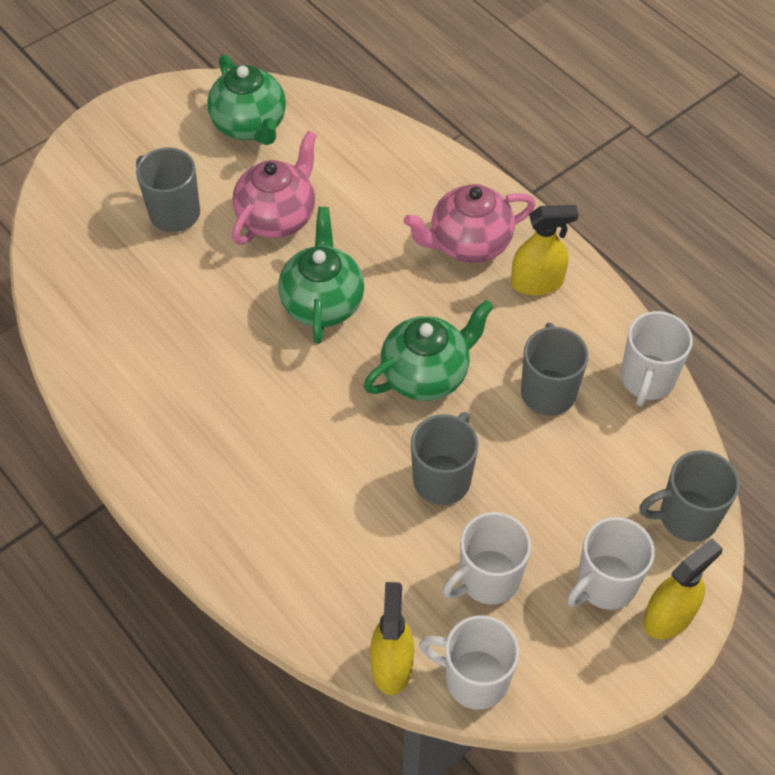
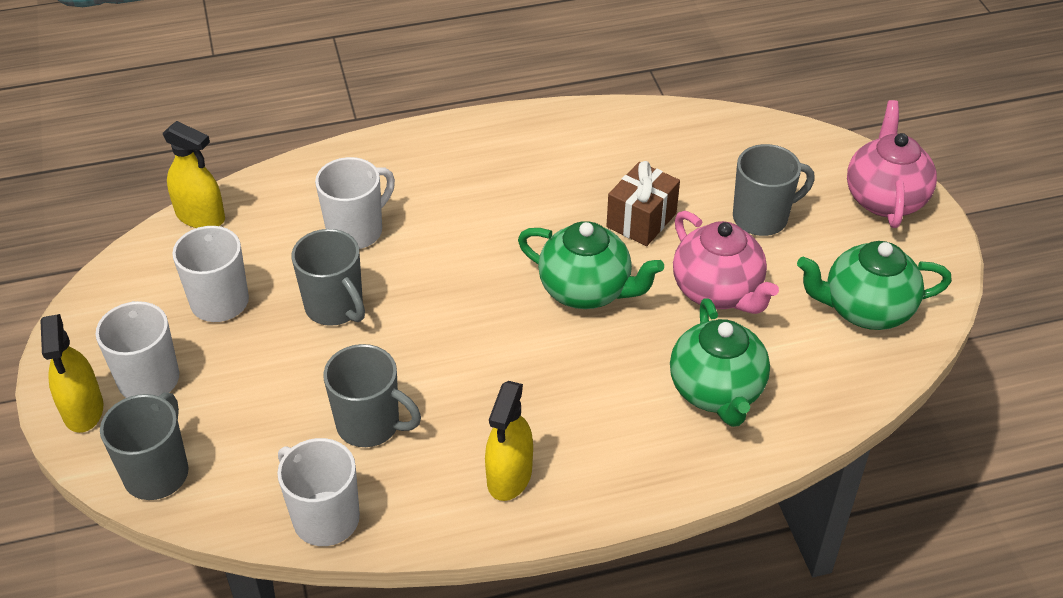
camera: 115 degrees right, 10 degrees down
(216, 294) = (641, 220): none -> brown gift
(426, 374) = (453, 338): green teapot -> green teapot (717, 392)
(468, 244) = (597, 436): pink teapot -> pink teapot (884, 198)
(474, 679) = (147, 259): white mug -> white mug (356, 231)

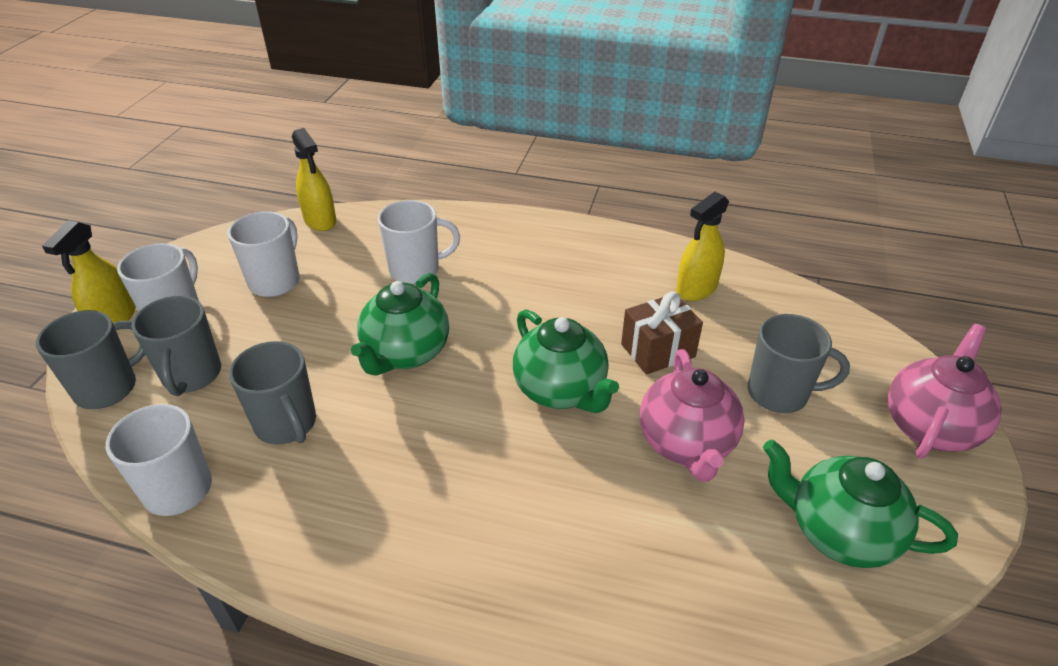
camera: 30 degrees right, 5 degrees down
(335, 307) = (349, 319): grey mug -> grey mug (192, 376)
(509, 476) = (354, 529): yellow spray bottle -> yellow spray bottle (696, 289)
(717, 392) = (614, 544): green teapot -> green teapot (405, 354)

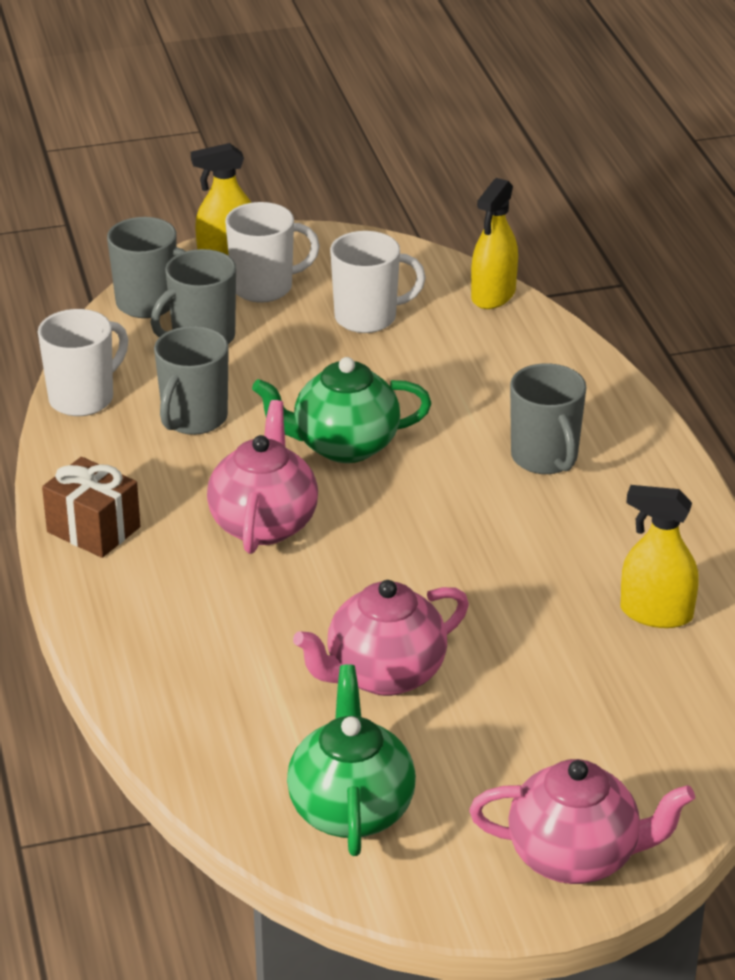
camera: 60 degrees right, 5 degrees down
(416, 270) = (477, 396): white mug -> none
(457, 437) = (264, 523): none -> pink teapot
(561, 391) = (384, 566): green teapot -> none
(658, 350) = (511, 614): brown gift -> brown gift (93, 529)
(779, 393) = (523, 725): grey mug -> grey mug (545, 458)

